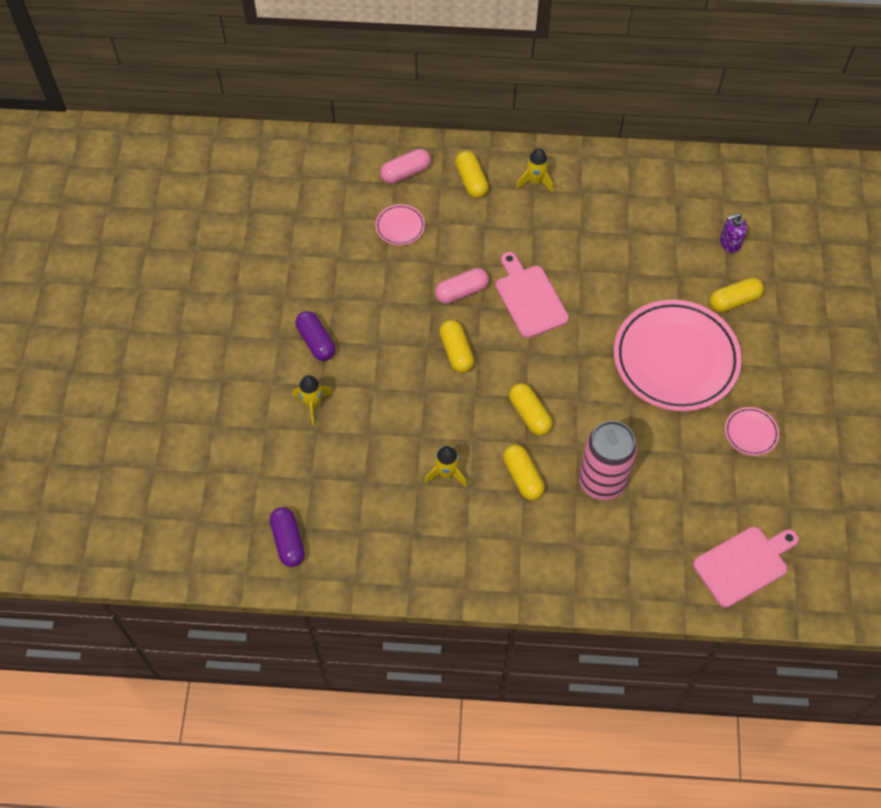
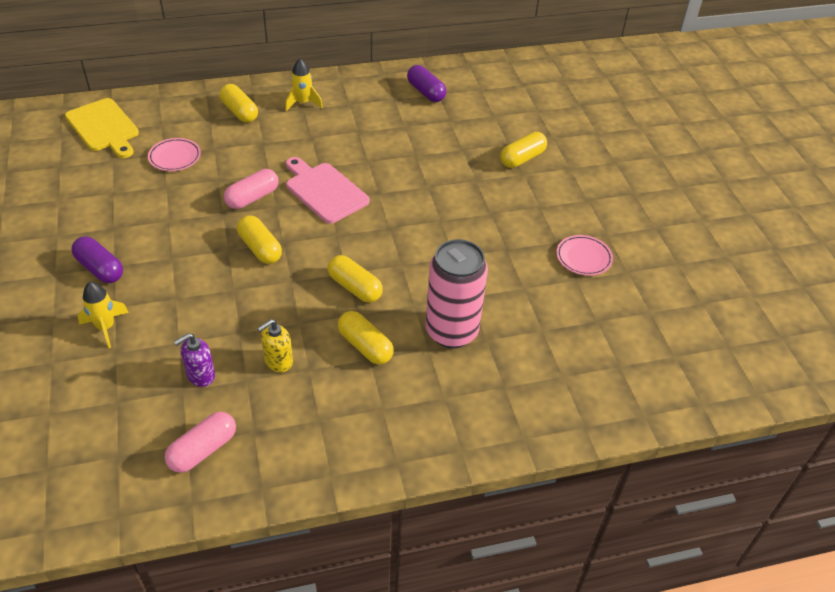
camera: 20 degrees left, 15 degrees down
(288, 541) = (97, 477): purple capsule -> purple capsule (426, 92)
(341, 175) = (104, 127): none -> yellow cutting board
(405, 173) = (171, 116): pink capsule -> pink capsule (203, 450)
(446, 473) = (278, 361): yellow rocket -> yellow soap dispenser
(675, 359) = (486, 213): pink plate -> none
(729, 243) = (500, 118): purple soap dispenser -> purple soap dispenser (200, 375)
(744, 564) = (629, 375): pink cutting board -> none

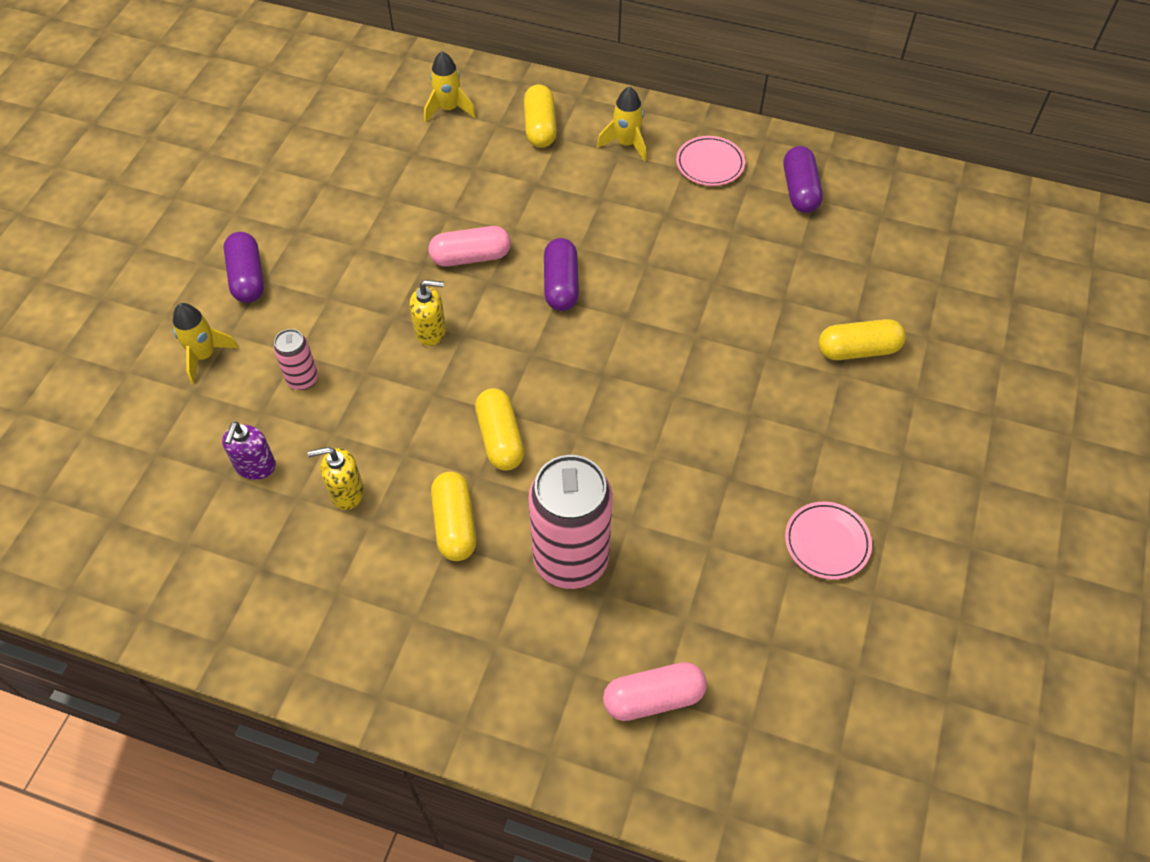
camera: 35 degrees right, 10 degrees up
(104, 127) = (374, 88): yellow cutting board -> none
(168, 122) = (449, 109): none -> yellow rocket
(175, 157) = (423, 162): pink plate -> pink plate (710, 164)
(192, 311) = (302, 379): none -> pink can
(200, 375) = (255, 466): purple soap dispenser -> purple soap dispenser turned 75 degrees counterclockwise
(203, 450) = (195, 561): pink capsule -> pink capsule (653, 698)
(260, 248) = (431, 331): yellow capsule -> yellow soap dispenser
(324, 191) = (561, 285): pink cutting board -> purple capsule

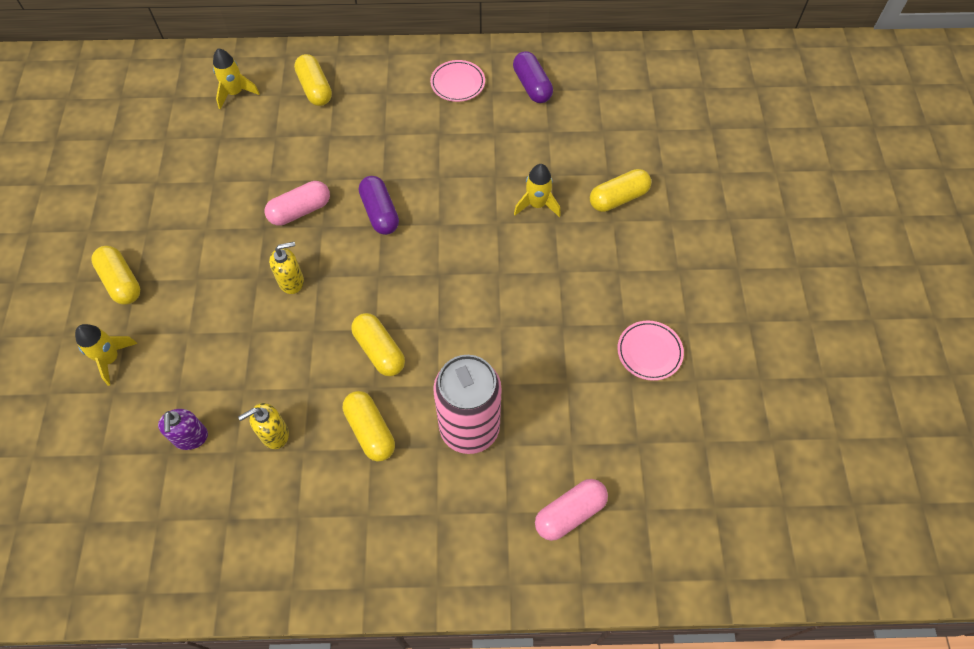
camera: 20 degrees left, 5 degrees up
(247, 277) = (121, 282): purple capsule -> yellow capsule
(302, 379) = (201, 353): pink can -> none
(626, 144) = (387, 84): yellow rocket -> yellow rocket (537, 204)

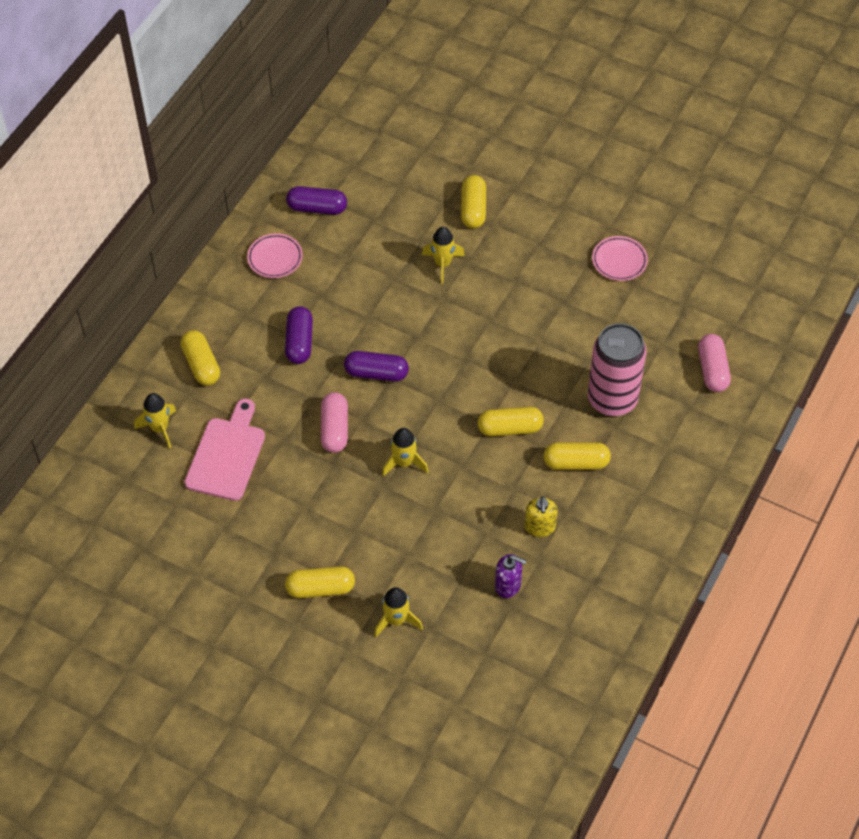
camera: 60 degrees left, 5 degrees down
(232, 148) = (227, 455): none -> pink cutting board
(291, 281) = (404, 463): yellow soap dispenser -> yellow rocket
(315, 89) = (201, 365): yellow capsule -> yellow capsule turned 60 degrees clockwise
(379, 142) = (299, 342): none -> purple capsule

